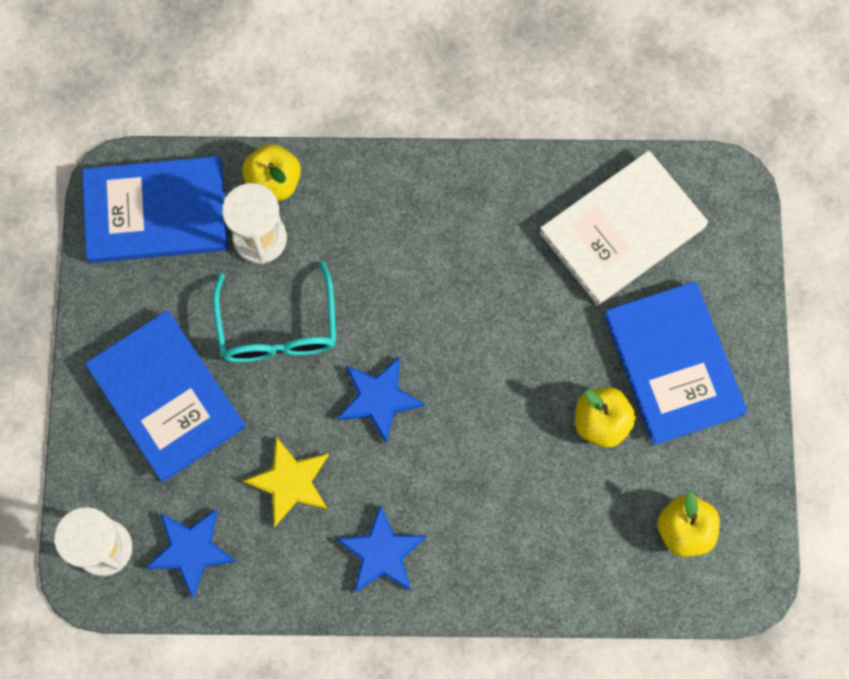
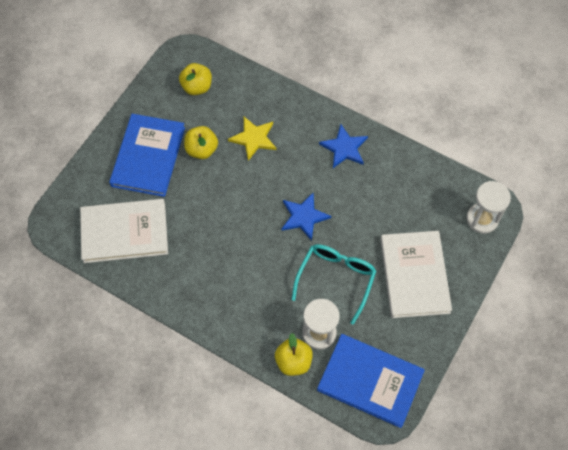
camera: 150 degrees left, 10 degrees down
(166, 397) = (414, 275): blue book -> white book
(191, 550) = (438, 196): blue star -> none
(290, 482) = (371, 201): yellow star -> yellow star (253, 138)

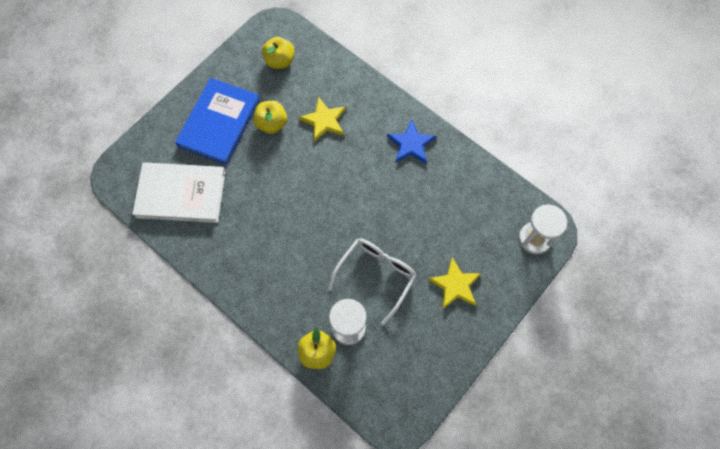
camera: 10 degrees right, 5 degrees up
(304, 217) = (357, 207): blue star -> none
(336, 280) = (376, 276): turquoise glasses -> white glasses
(370, 381) = (389, 386): blue book -> none
(414, 275) = (455, 285): white book -> yellow star

